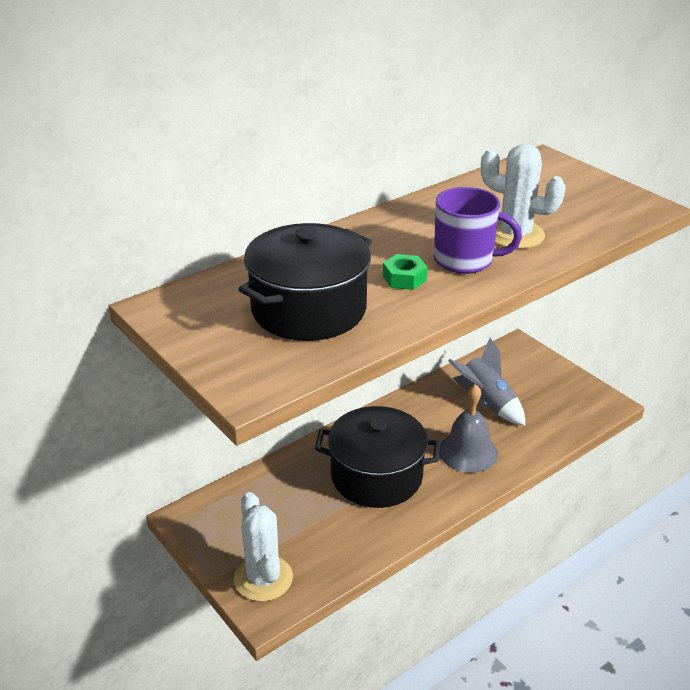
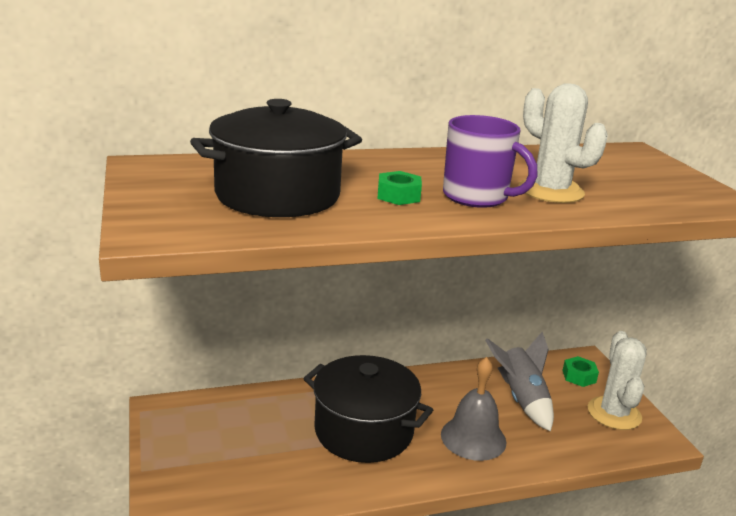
camera: 20 degrees right, 10 degrees down
(263, 578) = (187, 486): white cactus -> white cactus (614, 413)
(521, 364) = (579, 376): none -> green nut

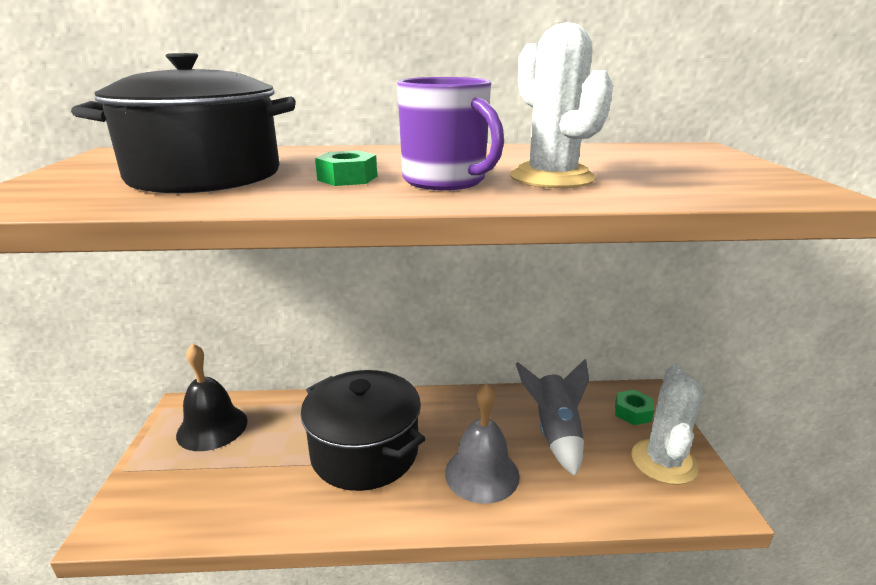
camera: 15 degrees right, 0 degrees up
(204, 424) = (212, 427): none -> black bell

